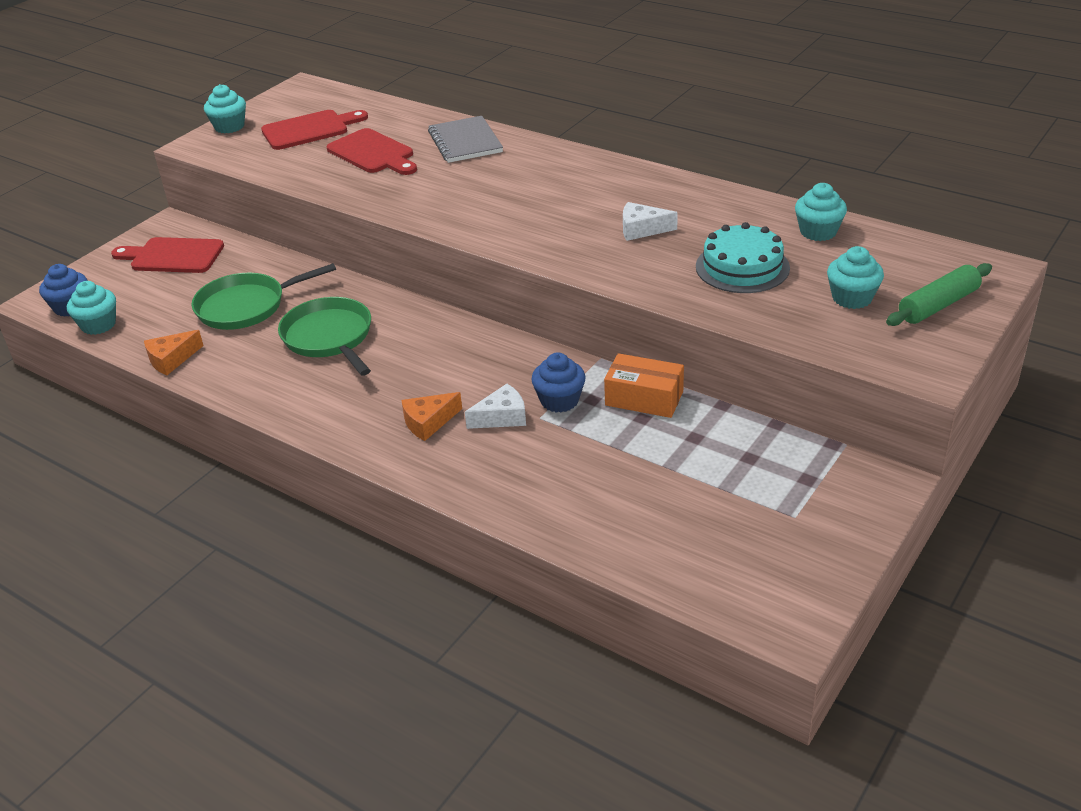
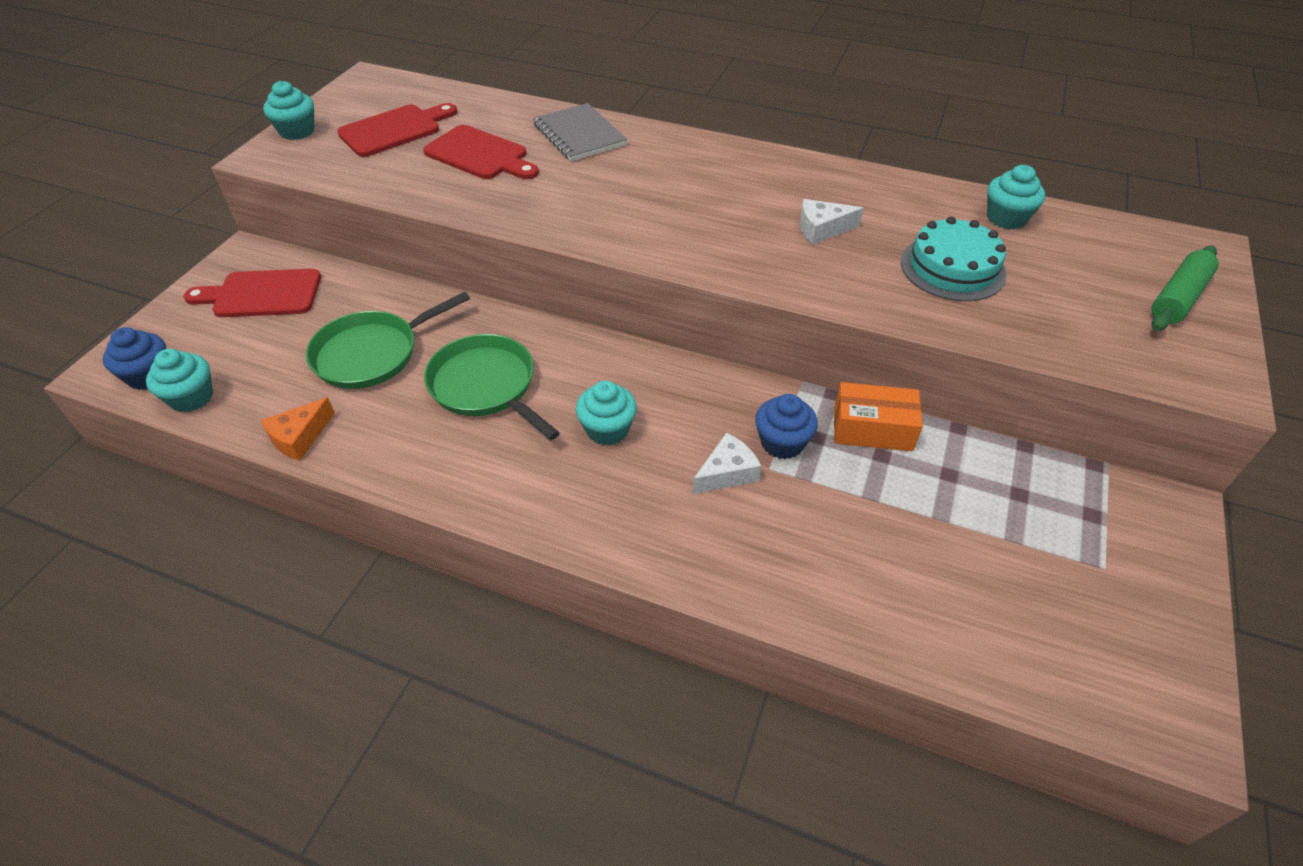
camera: 15 degrees left, 10 degrees up
(428, 422) = (645, 491): orange cheese -> none
(852, 298) = (1087, 297): turquoise cupcake -> turquoise cupcake (607, 429)

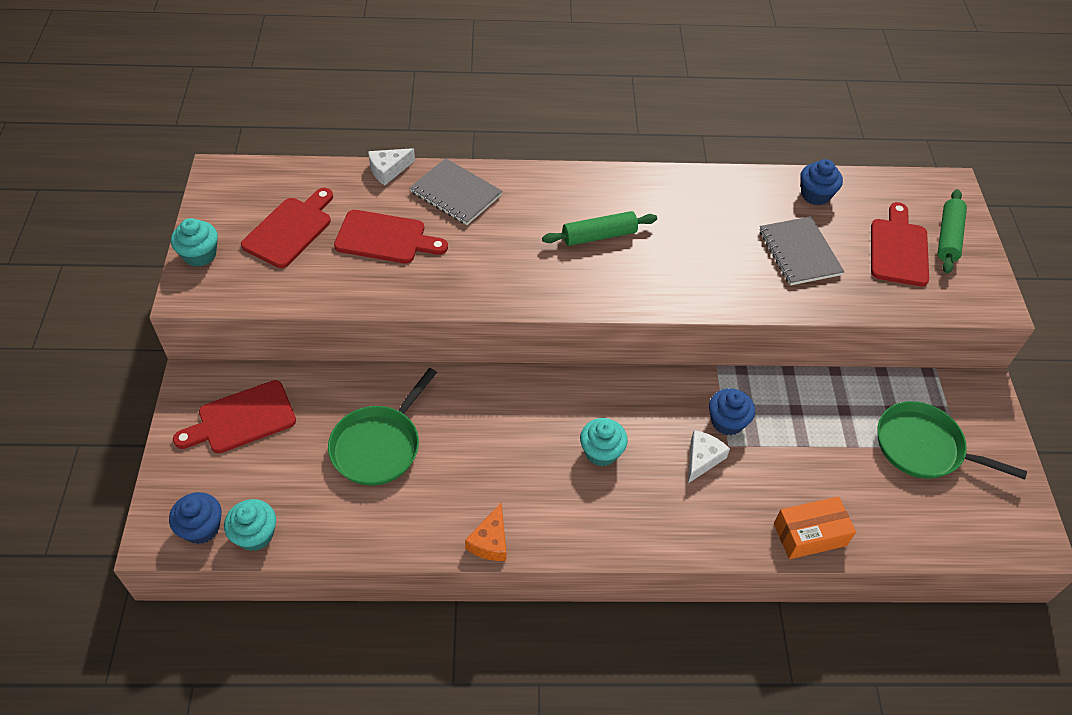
camera: 25 degrees left, 5 degrees up
(299, 437) = (372, 538): orange cheese -> orange cheese (490, 541)
(486, 386) = (489, 445): green pan -> green pan (923, 447)
(710, 200) = (599, 236): none -> green rolling pin
(822, 229) = (694, 242): white cheese -> white cheese (388, 170)
(872, 429) = (781, 390): orange box -> orange box (810, 534)
(952, 268) = (799, 253): turquoise cake -> grey notebook
(1006, 218) = (815, 195): turquoise cupcake -> blue cupcake
(1096, 294) = (898, 249): none -> red cutting board

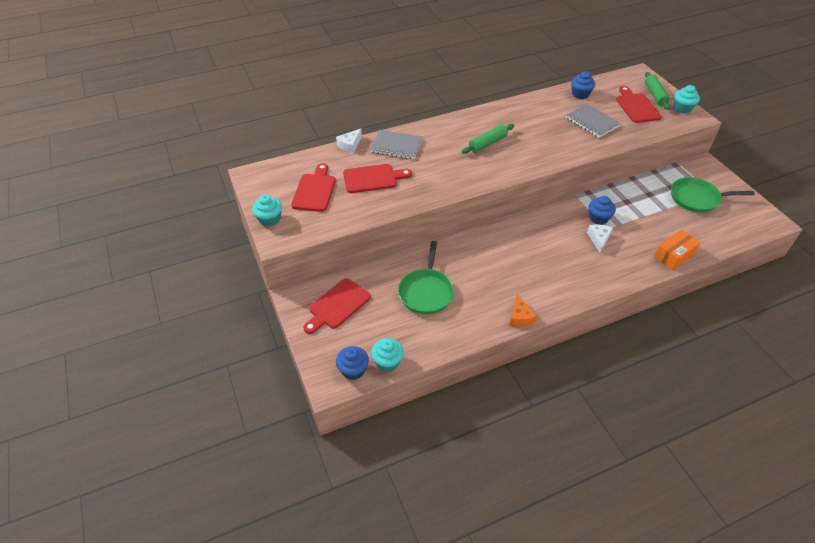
camera: 20 degrees left, 5 degrees down
(601, 452) = (546, 253): turquoise cupcake -> turquoise cupcake (682, 108)

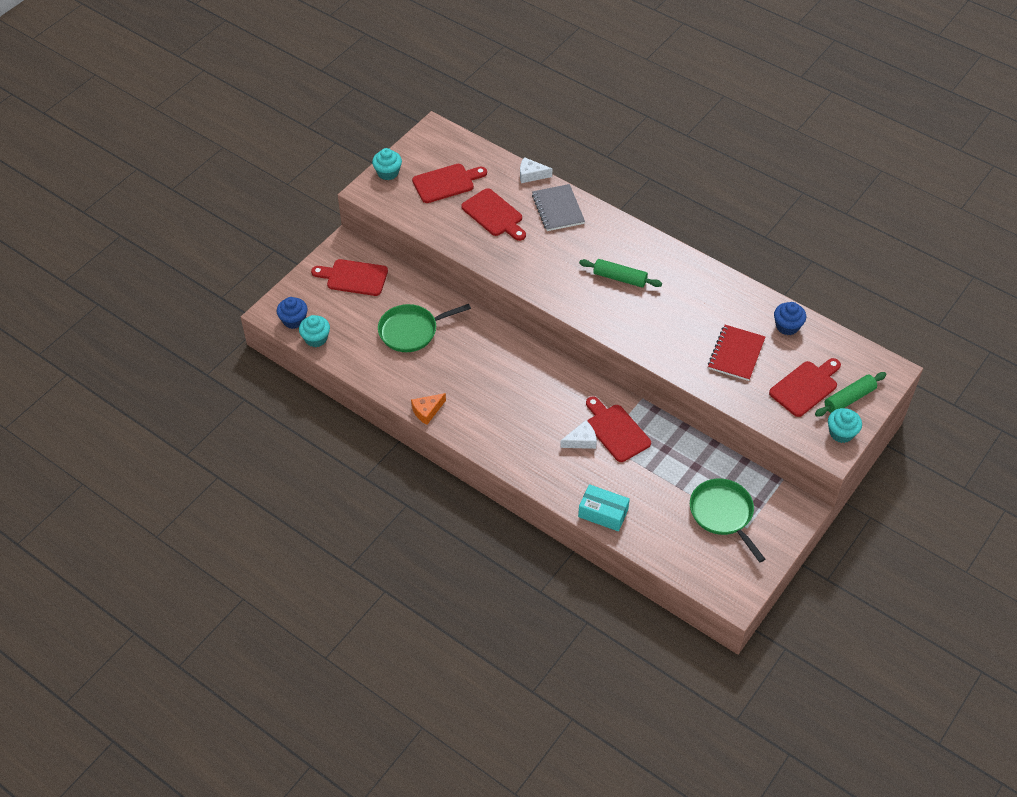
camera: 60 degrees right, 5 degrees up
(592, 122) = (736, 354): grey notebook -> red notebook
(598, 218) = (616, 431): blue cupcake -> red cutting board
(674, 255) = (603, 513): orange box -> turquoise box

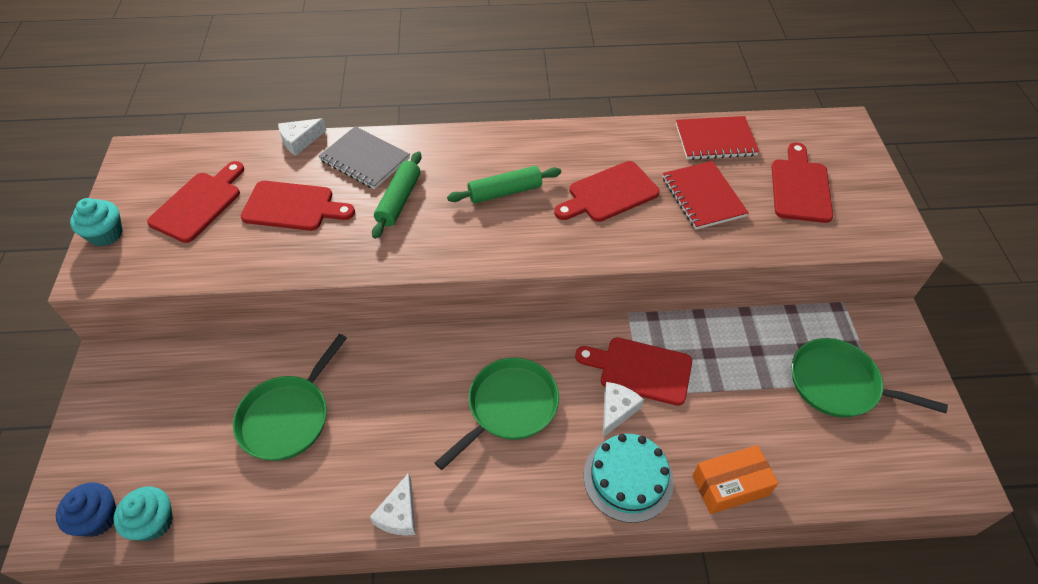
camera: 40 degrees left, 0 degrees up
(354, 277) = (150, 397): red cutting board -> red cutting board (609, 193)
(427, 411) = (399, 514): orange cheese -> white cheese
(526, 400) = (509, 407): none -> green pan
(553, 473) = (628, 478): none -> turquoise cake
(603, 513) = (730, 485): turquoise box -> orange box
(787, 326) = (715, 140): blue cupcake -> red notebook
(841, 433) = (883, 211): turquoise cupcake -> none
(849, 399) = (848, 173): green rolling pin -> green rolling pin (399, 200)

